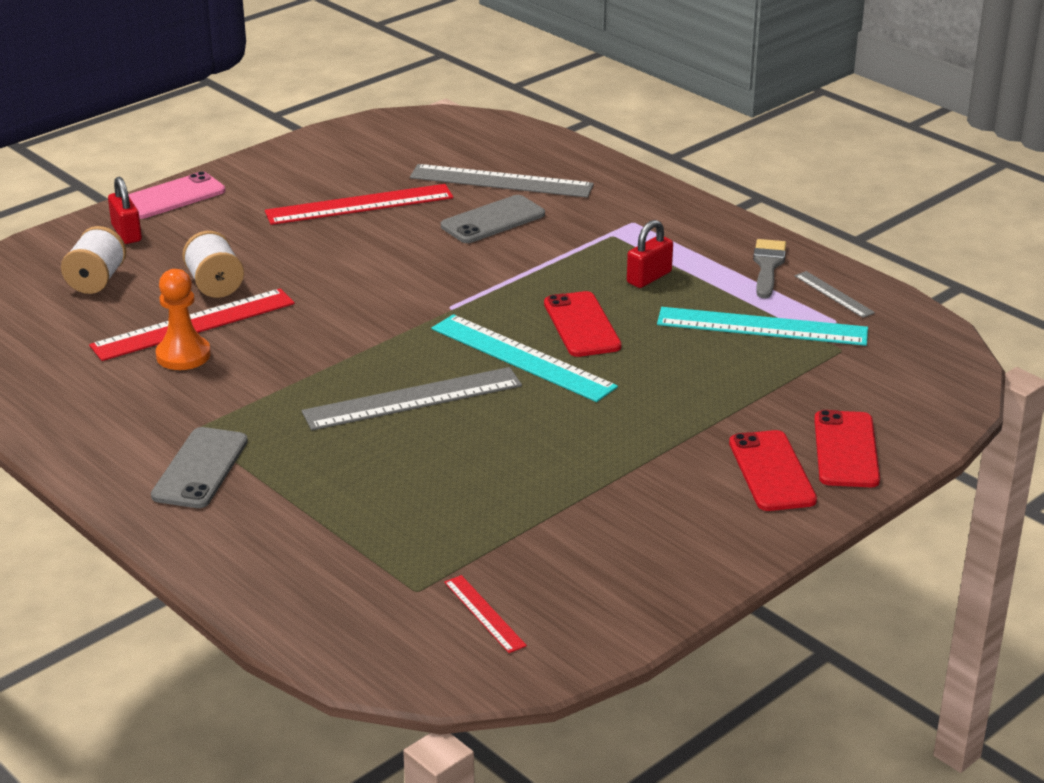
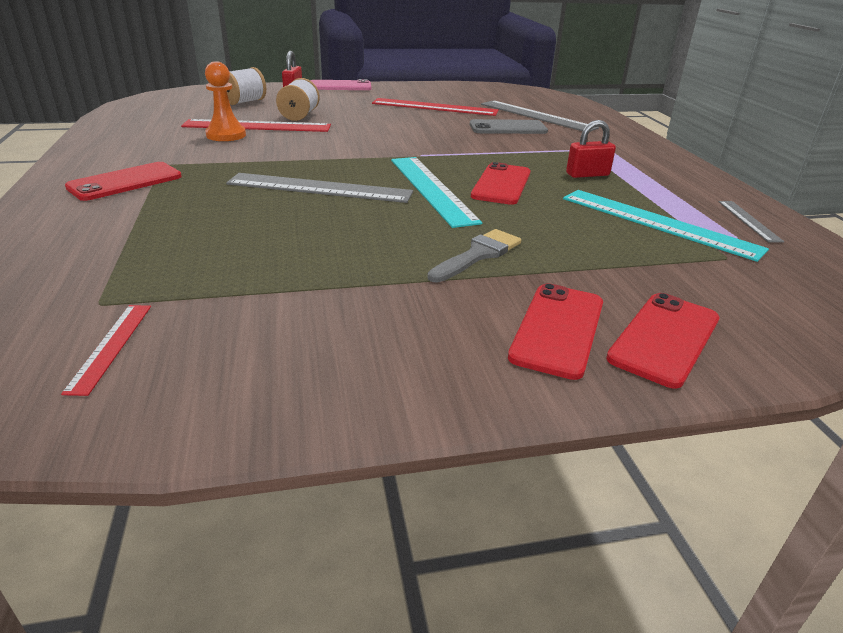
camera: 30 degrees right, 0 degrees up
(200, 468) = (125, 182): grey phone -> red phone
(768, 266) = (698, 191): grey brush -> grey brush (478, 255)

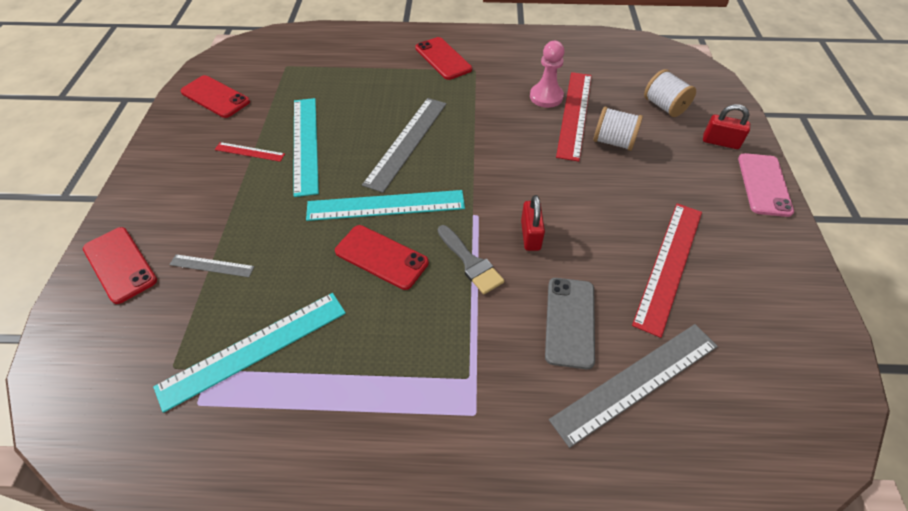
camera: 105 degrees right, 20 degrees up
(111, 346) = (247, 73): red ruler -> red ruler (249, 152)
(226, 135) = (546, 97): orange pawn -> pink pawn
(340, 246) = (305, 144): none -> turquoise ruler
(478, 255) = (261, 206): grey brush -> grey brush (470, 262)
(558, 329) = (161, 218): red phone -> red phone (215, 97)
(587, 174) = (387, 343): red padlock -> red padlock (530, 235)
(749, 220) = (219, 443): grey ruler -> grey ruler (212, 266)

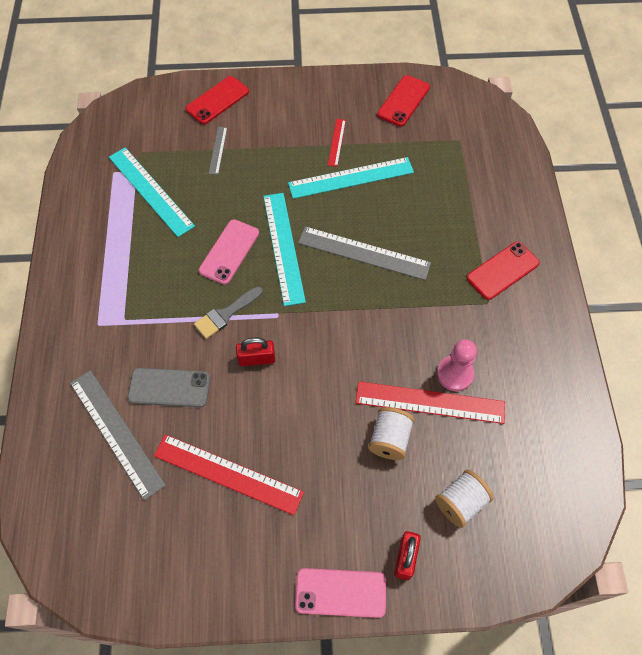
camera: 85 degrees right, 10 degrees up
(381, 257) = (229, 252): red phone -> pink phone

